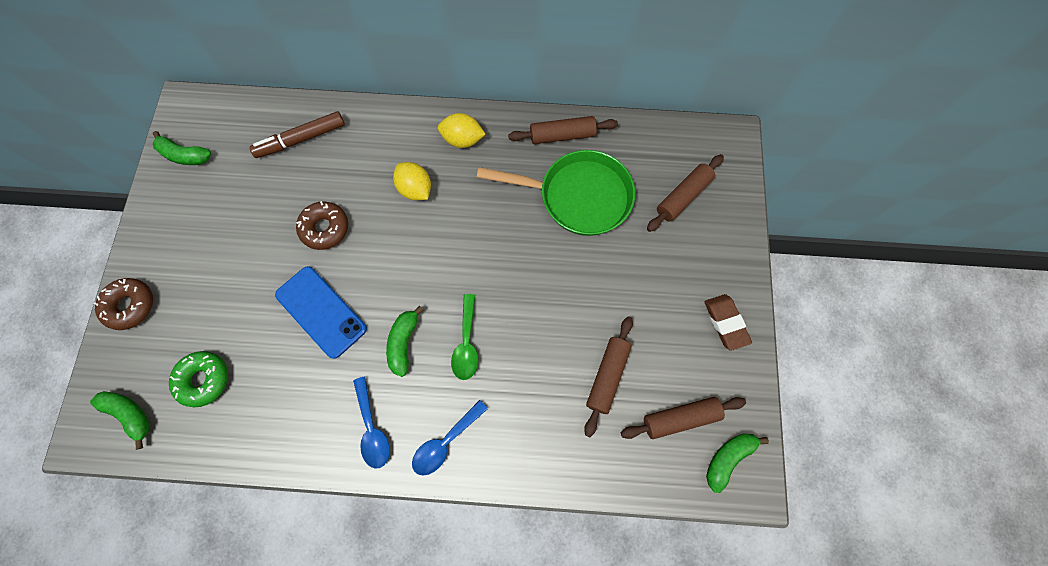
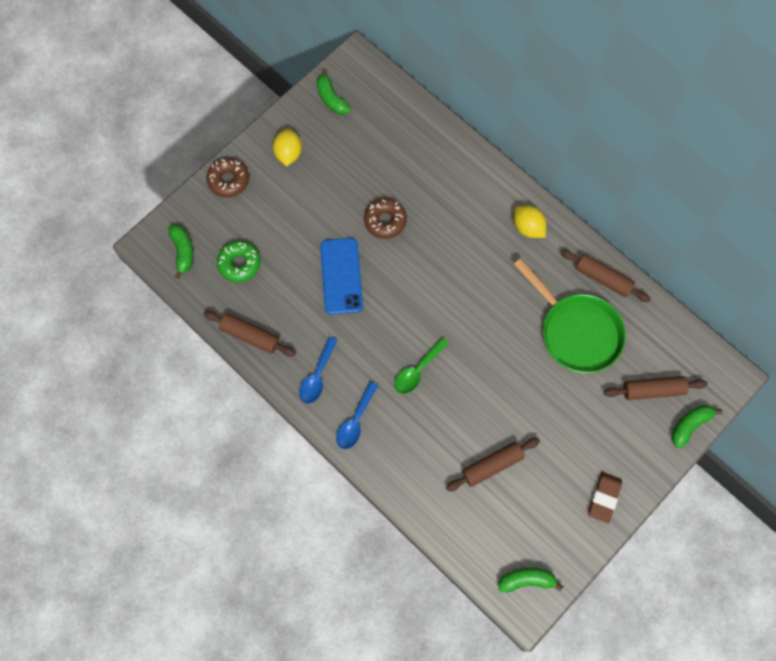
camera: 40 degrees right, 0 degrees up
(301, 139) = (416, 144): brown marker -> none
(403, 343) = (377, 338): green banana -> green banana (690, 425)
(415, 189) = (466, 239): yellow lemon -> yellow lemon (288, 153)
(445, 442) = (355, 421): blue spoon -> blue spoon turned 60 degrees counterclockwise
(680, 418) = (517, 531): brown rolling pin -> brown rolling pin (250, 336)

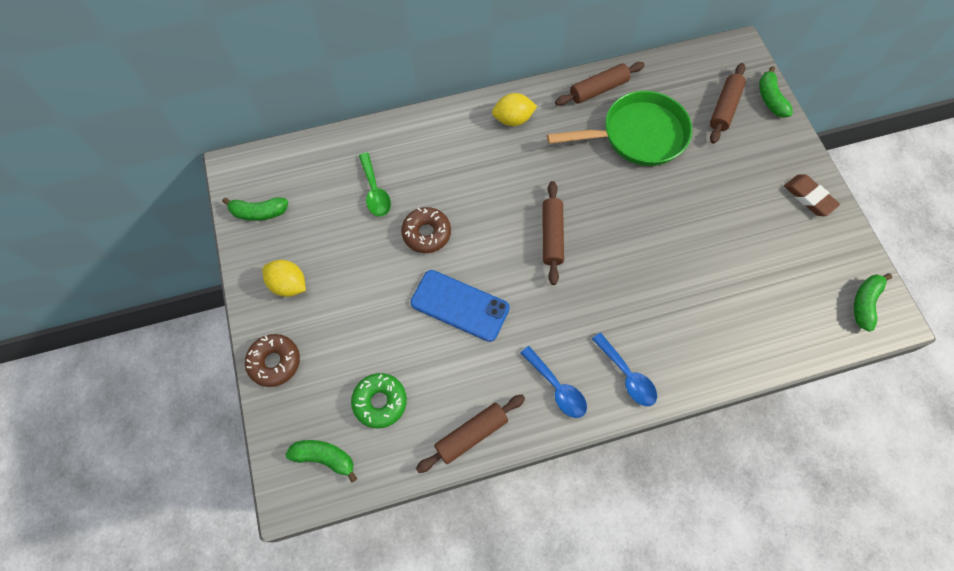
camera: 60 degrees left, 5 degrees down
(417, 370) = (603, 287): green spoon -> green spoon (375, 191)
(492, 465) = (735, 273): brown rolling pin -> brown rolling pin (551, 236)

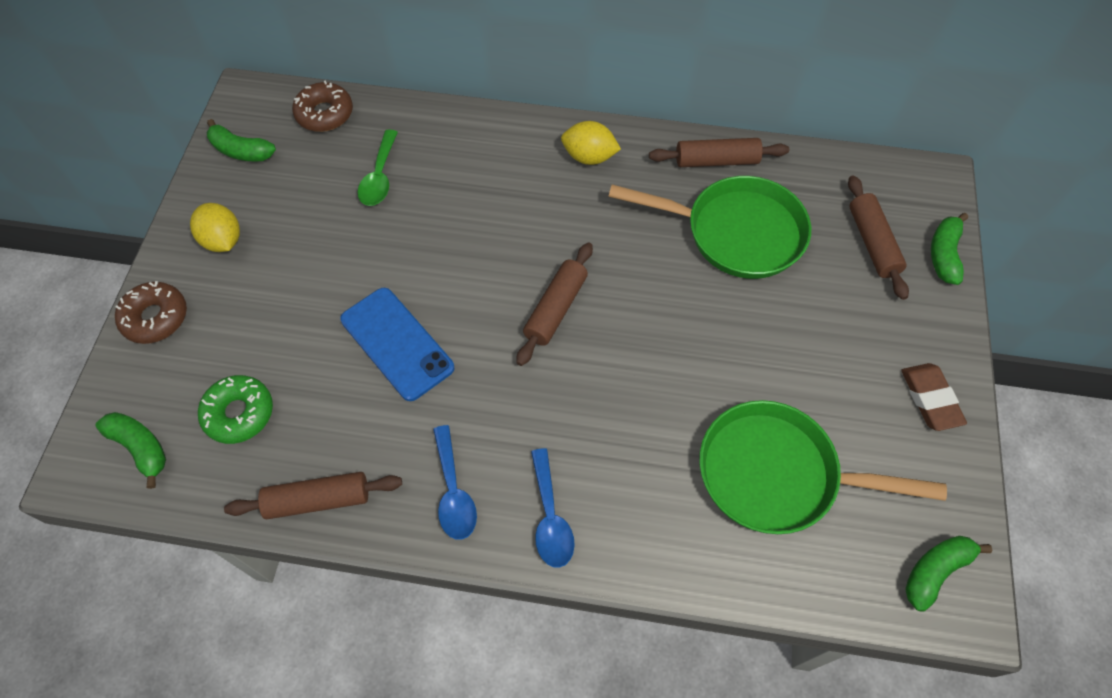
camera: 25 degrees right, 5 degrees down
(426, 233) = (409, 246): brown donut -> brown donut (324, 114)
(724, 108) = (872, 243): brown rolling pin -> brown rolling pin turned 60 degrees counterclockwise
(746, 285) = (776, 474): none -> green pan

